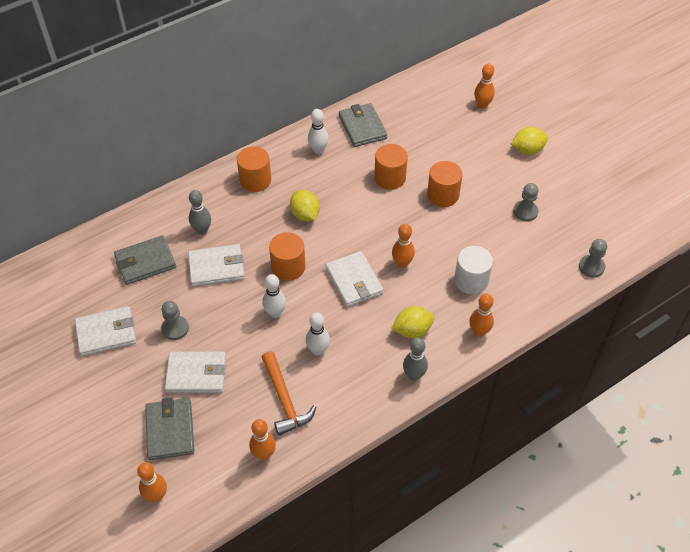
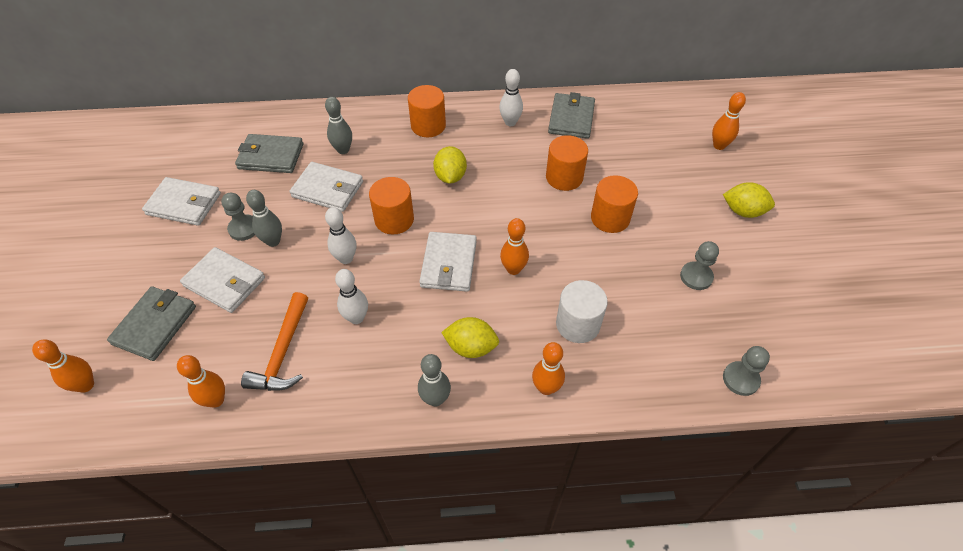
camera: 30 degrees right, 0 degrees up
(207, 327) = (273, 241): none -> grey bowling pin

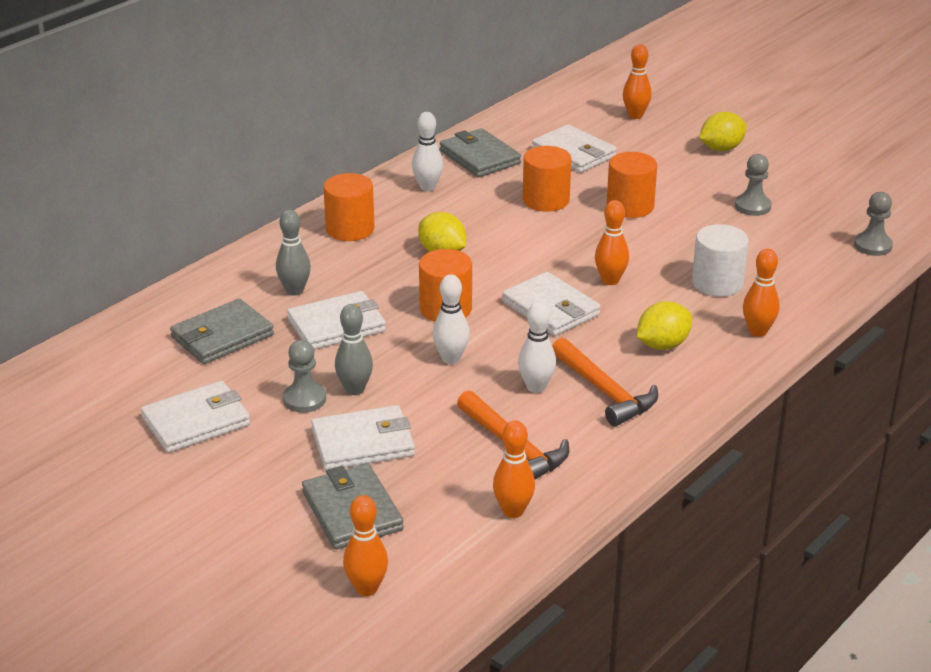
camera: 45 degrees left, 20 degrees down
(386, 355) = (605, 391): none -> orange hammer
(435, 399) = (691, 390): grey bowling pin -> none
(634, 151) = (574, 153): none -> white wallet

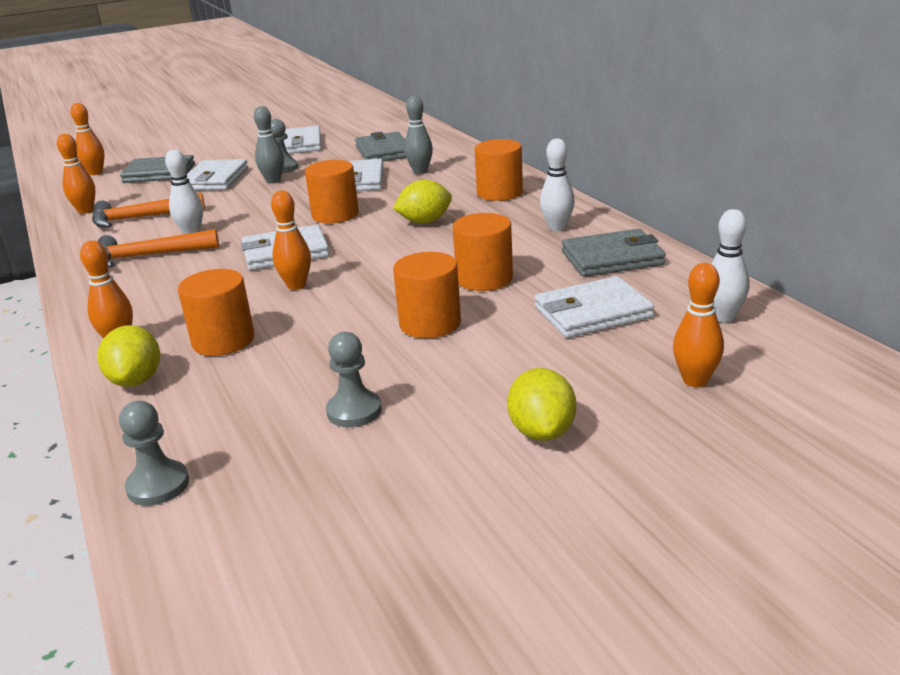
camera: 115 degrees right, 5 degrees down
(451, 359) = (267, 210): white bowling pin -> white bowling pin (723, 317)
(662, 345) = (169, 290): yellow lemon -> yellow lemon (136, 380)
(717, 283) = (223, 341): white cylinder -> orange cylinder

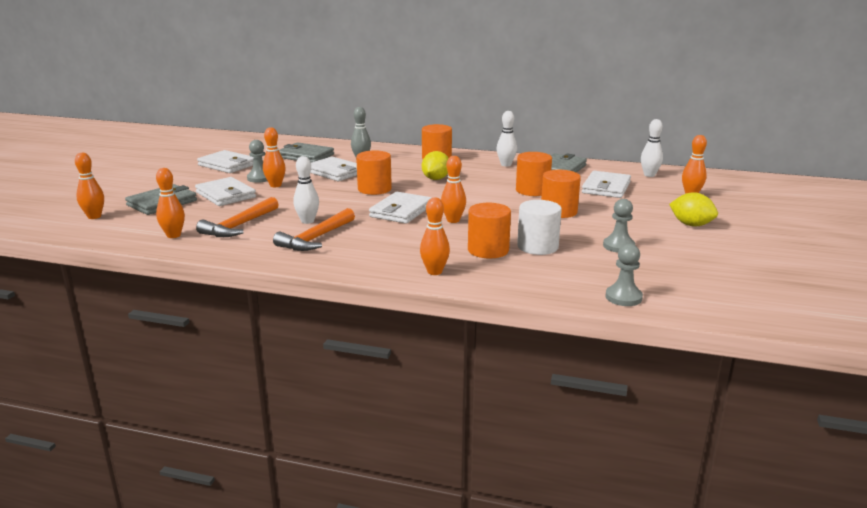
camera: 50 degrees left, 5 degrees down
(136, 380) = (496, 278): yellow lemon -> none
(273, 181) = (275, 185): grey bowling pin -> orange bowling pin
(275, 362) = (537, 247): none -> white cylinder

